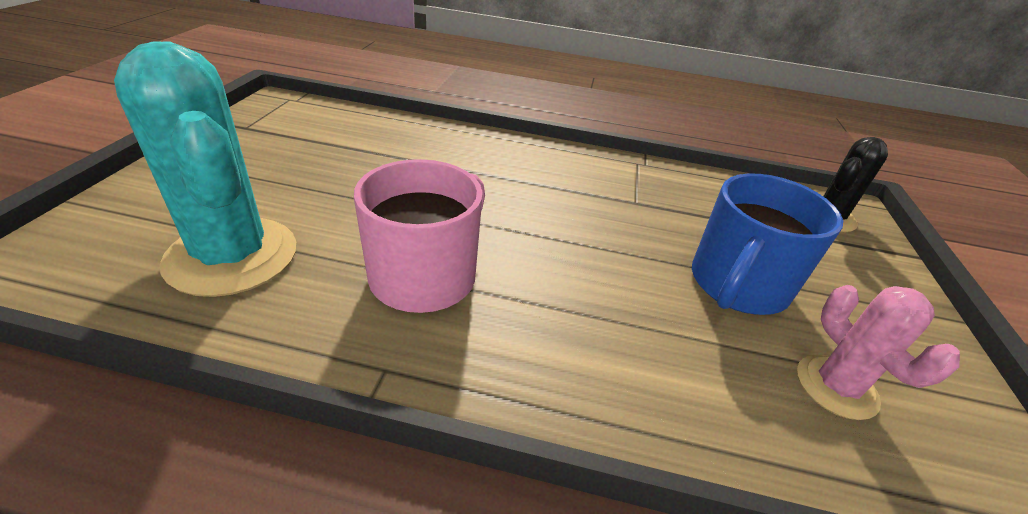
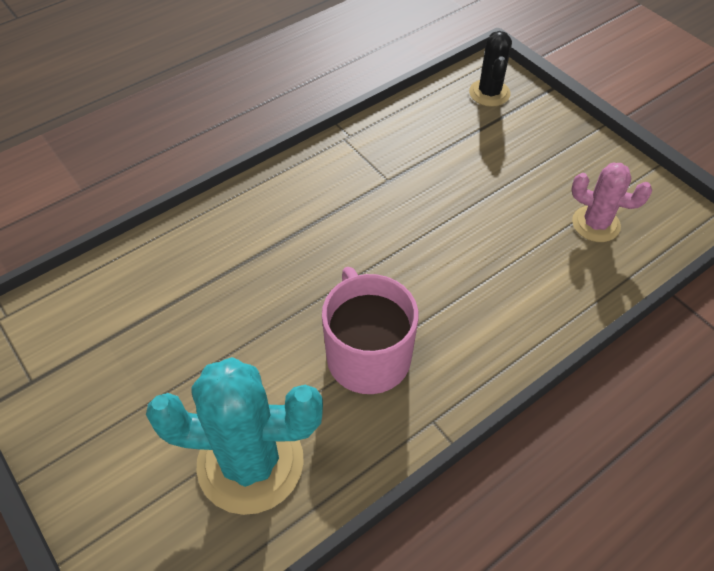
camera: 45 degrees left, 15 degrees up
(737, 285) = (503, 198): blue mug -> none

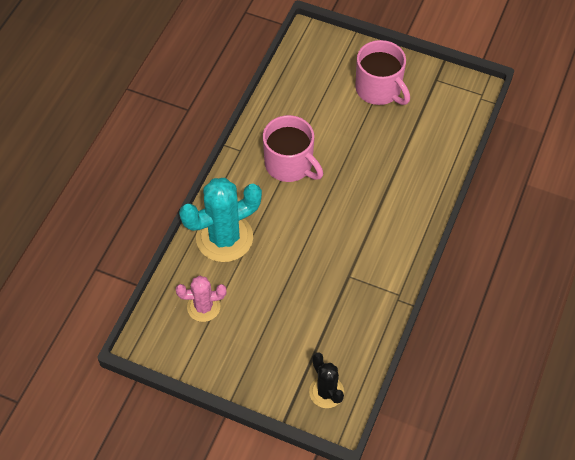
camera: 150 degrees right, 5 degrees up
(130, 412) = (379, 89): none -> pink mug
(250, 462) = (310, 96): turquoise cactus -> turquoise cactus (224, 238)

